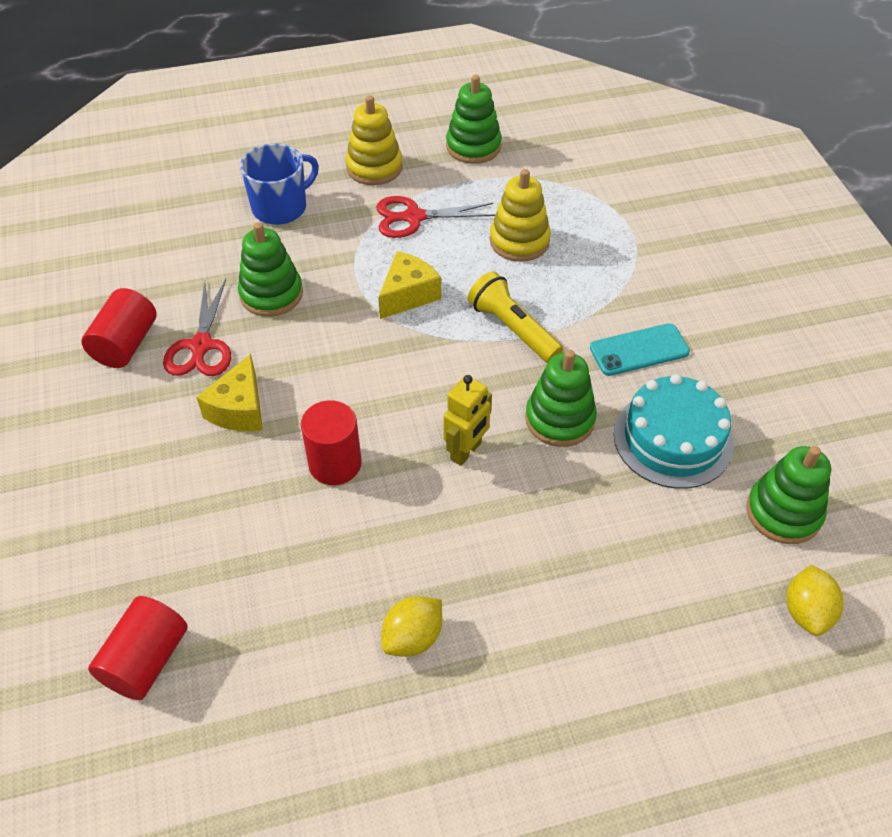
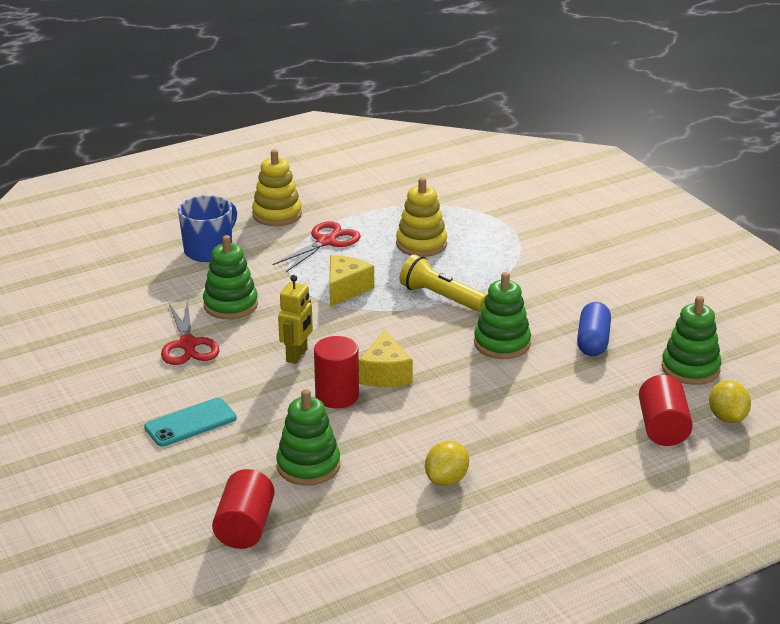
camera: 15 degrees left, 20 degrees down
(125, 344) = (122, 353): red cylinder -> red cylinder (662, 428)
(239, 409) = (241, 377): yellow cheese -> yellow cheese (385, 374)
(413, 217) = (326, 241): red scissors -> red scissors turned 150 degrees clockwise
(466, 451) = (438, 373): yellow robot -> yellow robot (297, 355)
(473, 146) = (355, 190): green stacking toy -> green stacking toy (308, 466)
(639, 350) = (545, 295): turquoise phone -> turquoise phone (190, 423)
(673, 439) = (593, 341): turquoise cake -> blue capsule

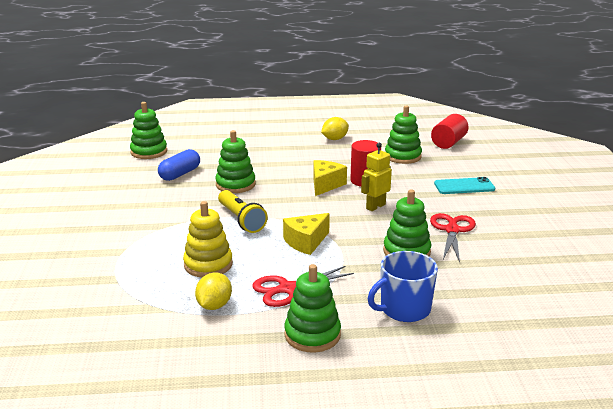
camera: 155 degrees left, 5 degrees down
(277, 214) = (312, 335): yellow stacking toy -> green stacking toy
(662, 428) = (204, 135): red cylinder -> none
(727, 417) = (167, 132): yellow lemon -> yellow lemon (214, 305)

